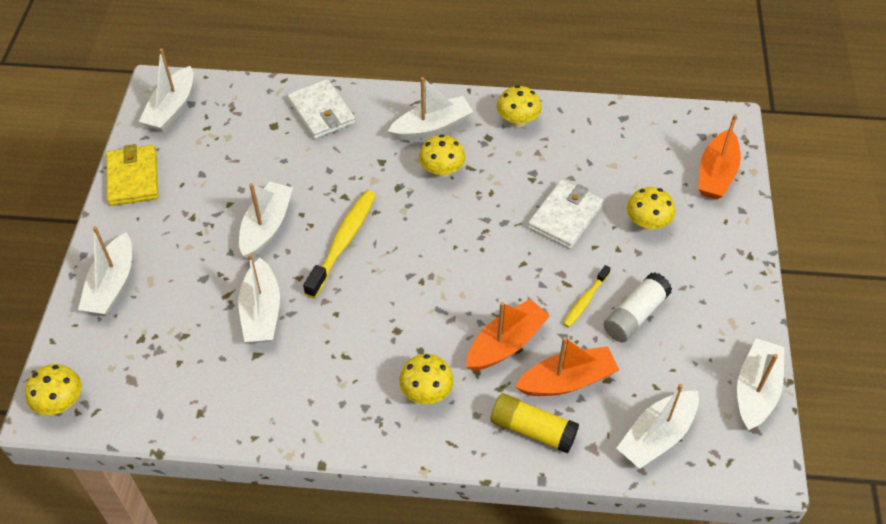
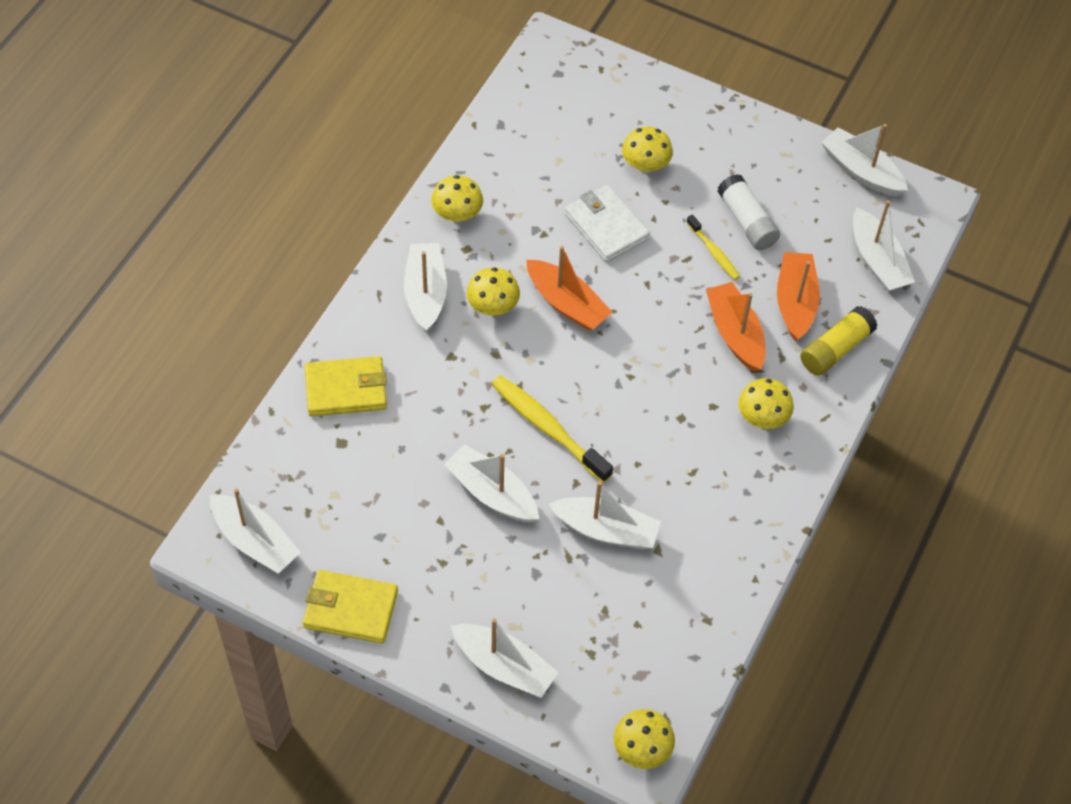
camera: 70 degrees left, 5 degrees up
(321, 112) = (346, 389): white wallet -> yellow wallet
(716, 174) = (611, 85): orange boat -> orange boat (566, 303)

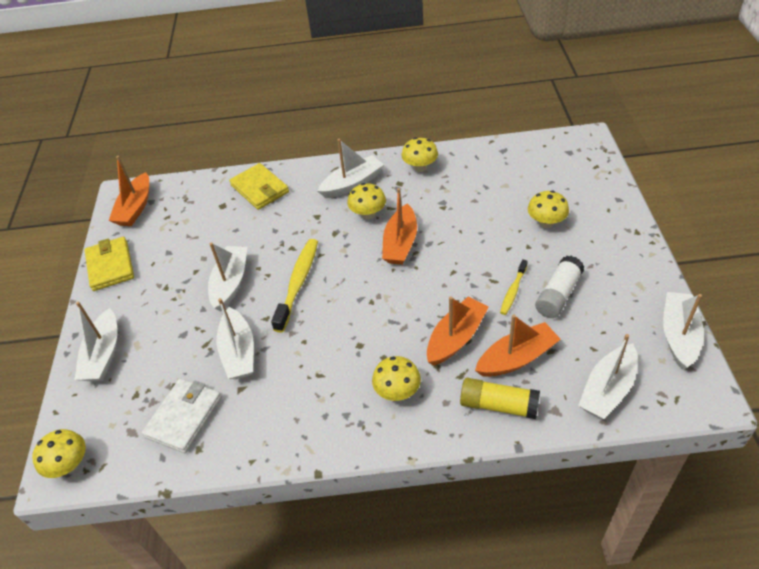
camera: 65 degrees right, 10 degrees down
(255, 541) = (135, 208): white boat -> orange boat
(606, 226) = (478, 230): white wallet -> white wallet (184, 417)

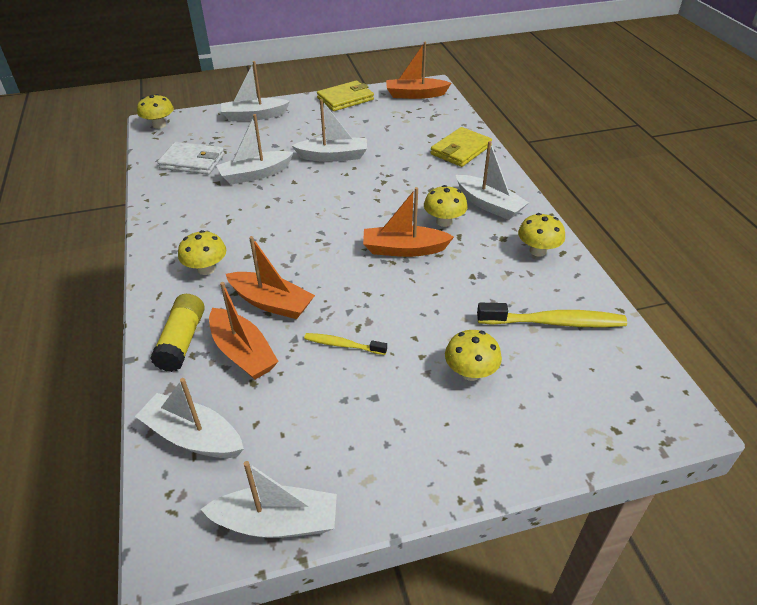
camera: 75 degrees right, 5 degrees down
(298, 283) = (337, 192): yellow toothbrush -> yellow toothbrush (554, 322)
(558, 294) = (341, 387): white glue stick -> none

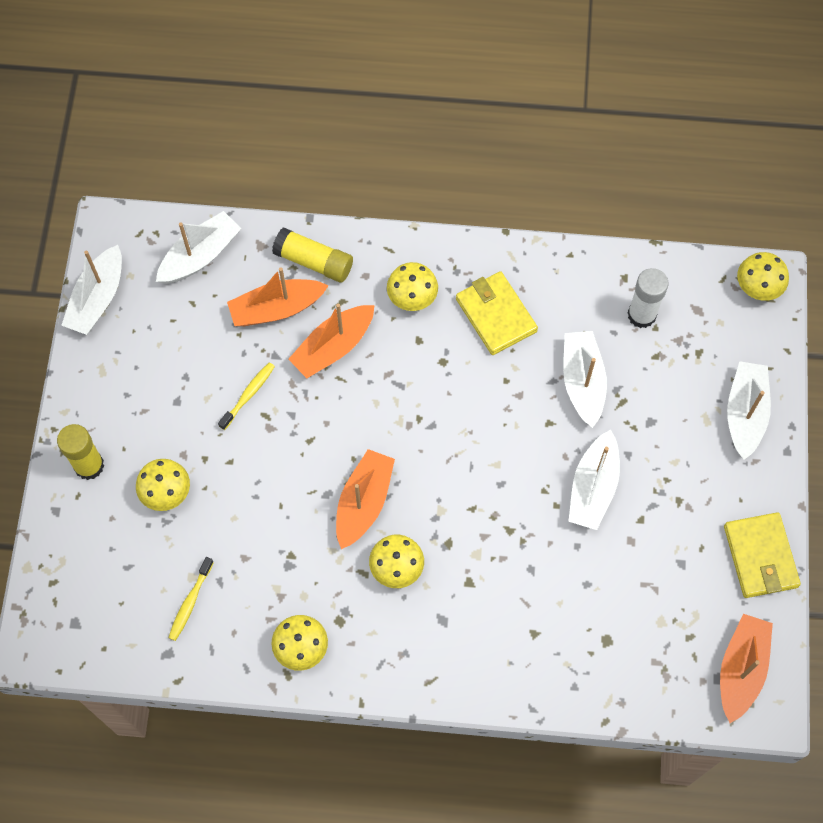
camera: 110 degrees right, 25 degrees up
(192, 161) = (641, 315): white wallet -> white glue stick
(460, 150) = (549, 662): yellow wallet -> yellow wallet (496, 315)
(482, 447) = (89, 465): none -> yellow glue stick
(489, 205) = (409, 637): white boat -> none
(554, 322) = (190, 602): yellow toothbrush -> yellow toothbrush, size x0.56

